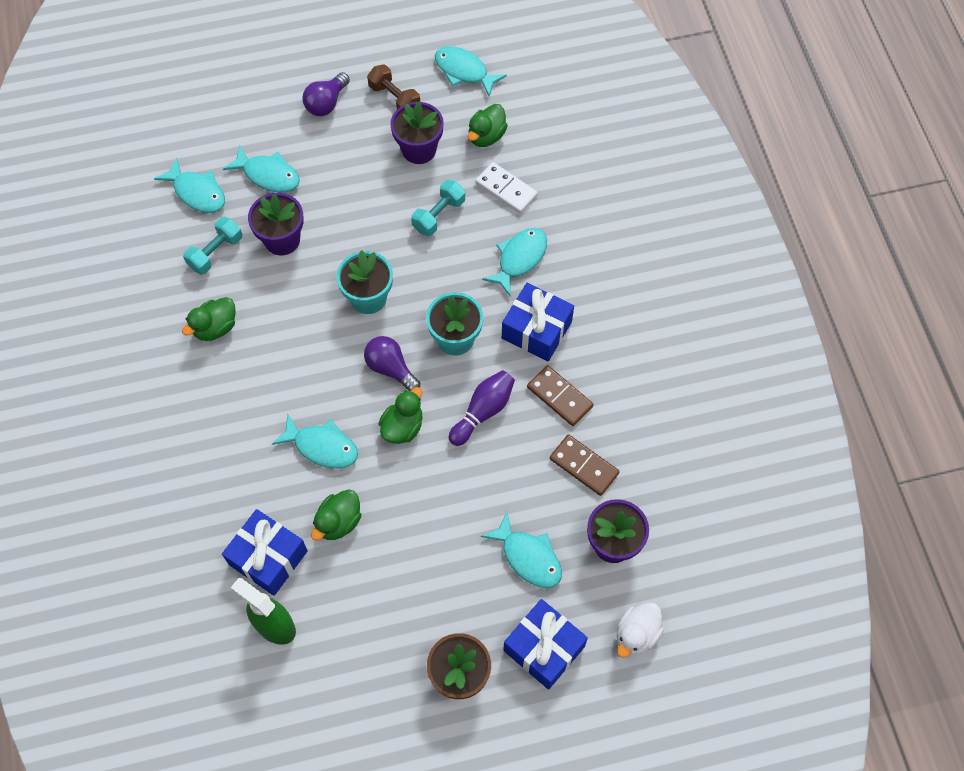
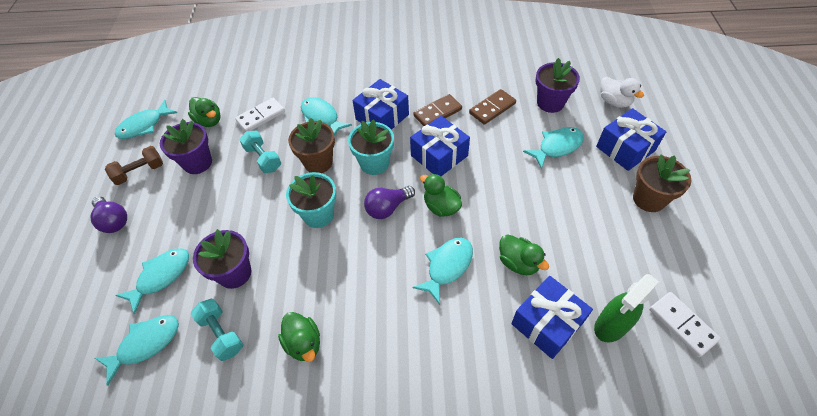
camera: 75 degrees left, 10 degrees down
(286, 703) = (682, 325): none -> white domino
(444, 276) = (318, 162): none -> brown flower pot
(483, 411) = (439, 155): purple bowling pin -> blue gift

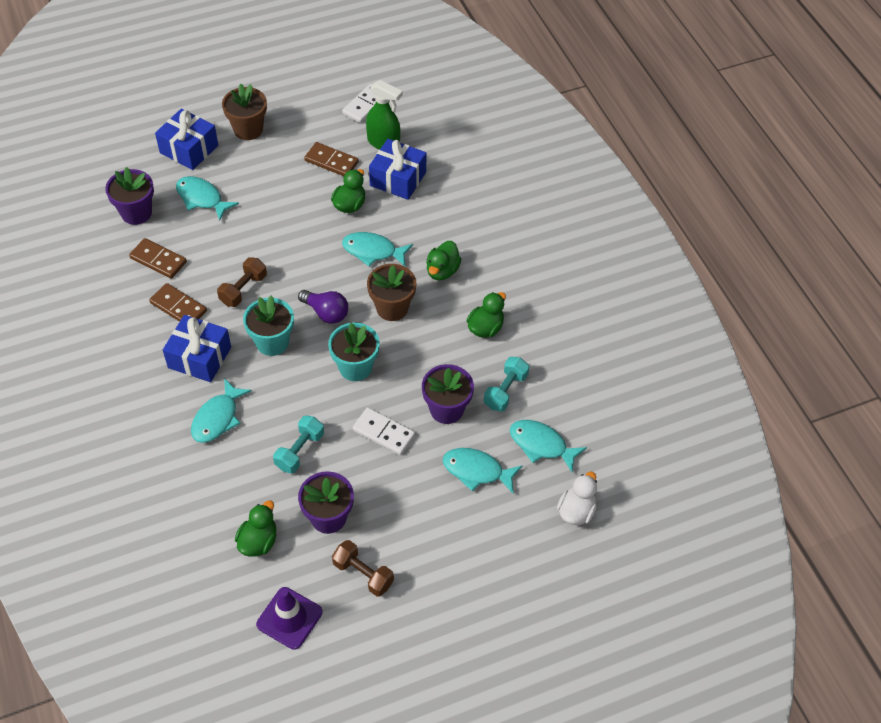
camera: 115 degrees left, 0 degrees up
(113, 221) = (436, 558): purple light bulb -> none
(144, 125) = (289, 618): turquoise fish -> purple traffic cone
(261, 116) = (234, 485): white domino -> white domino (383, 433)
(318, 162) = (287, 394): brown flower pot -> brown flower pot (392, 308)
(439, 155) = (243, 289): blue gift -> brown dumbbell
(441, 207) = (309, 271): green duck -> green duck (442, 271)
(588, 262) = (331, 161): none -> brown domino
(614, 102) = (121, 163): white duck -> white duck (576, 511)

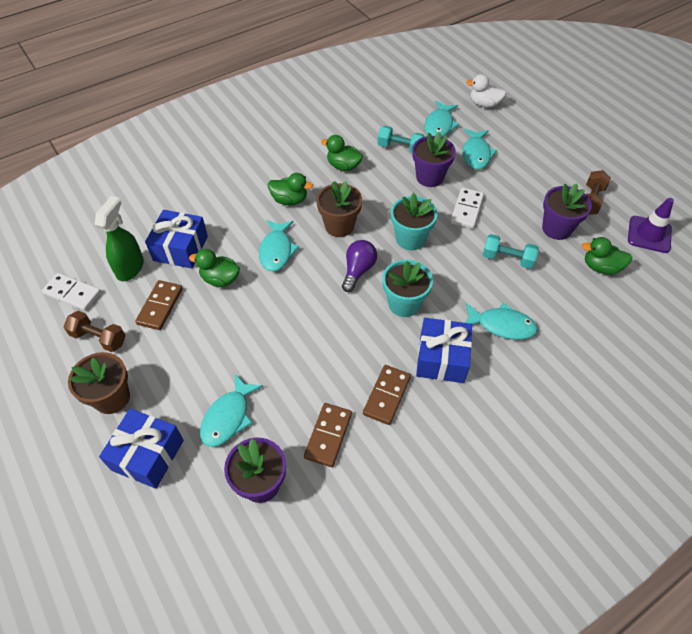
camera: 100 degrees left, 0 degrees up
(243, 289) = (348, 343): brown dumbbell -> brown dumbbell (99, 338)

